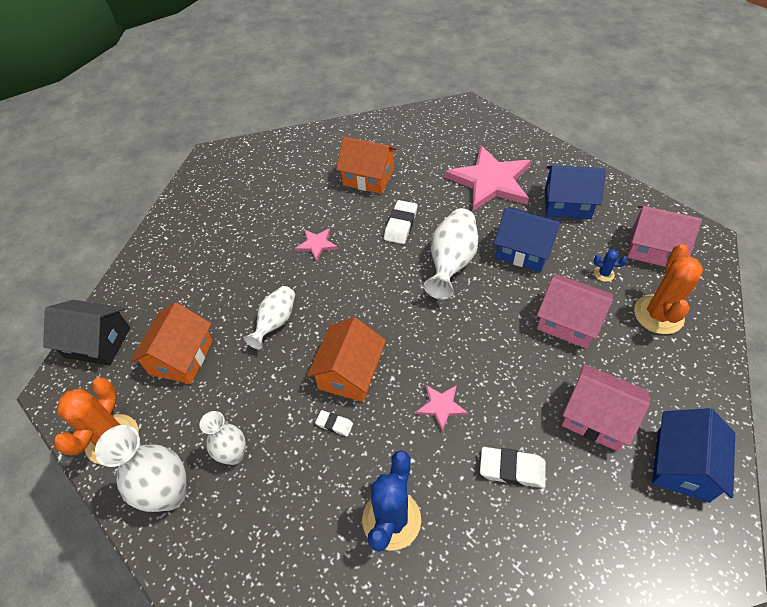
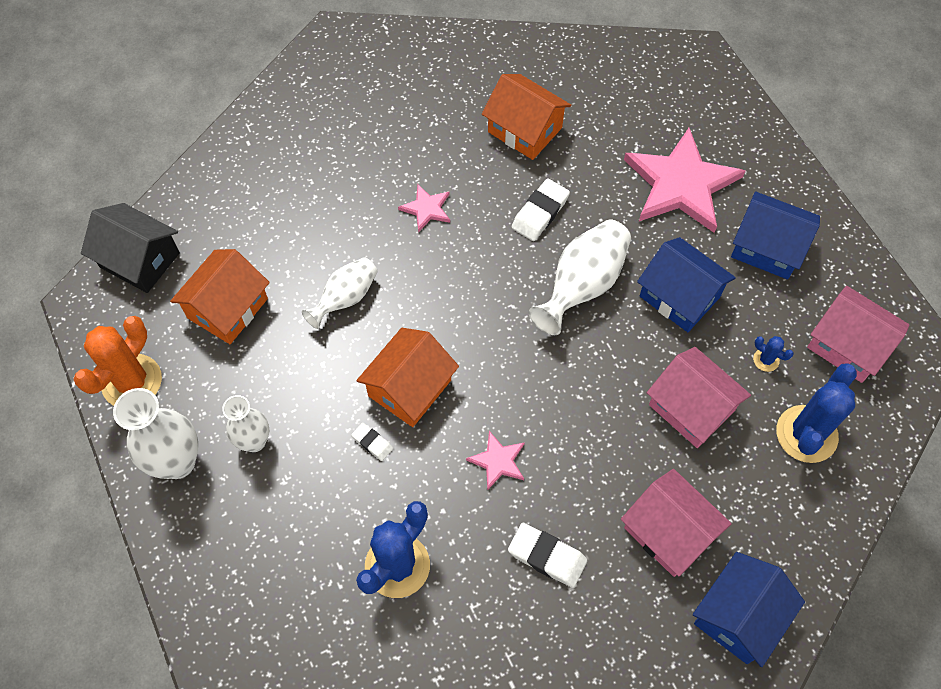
camera: 15 degrees right, 10 degrees up
(658, 314) = (806, 434): orange cactus -> blue cactus

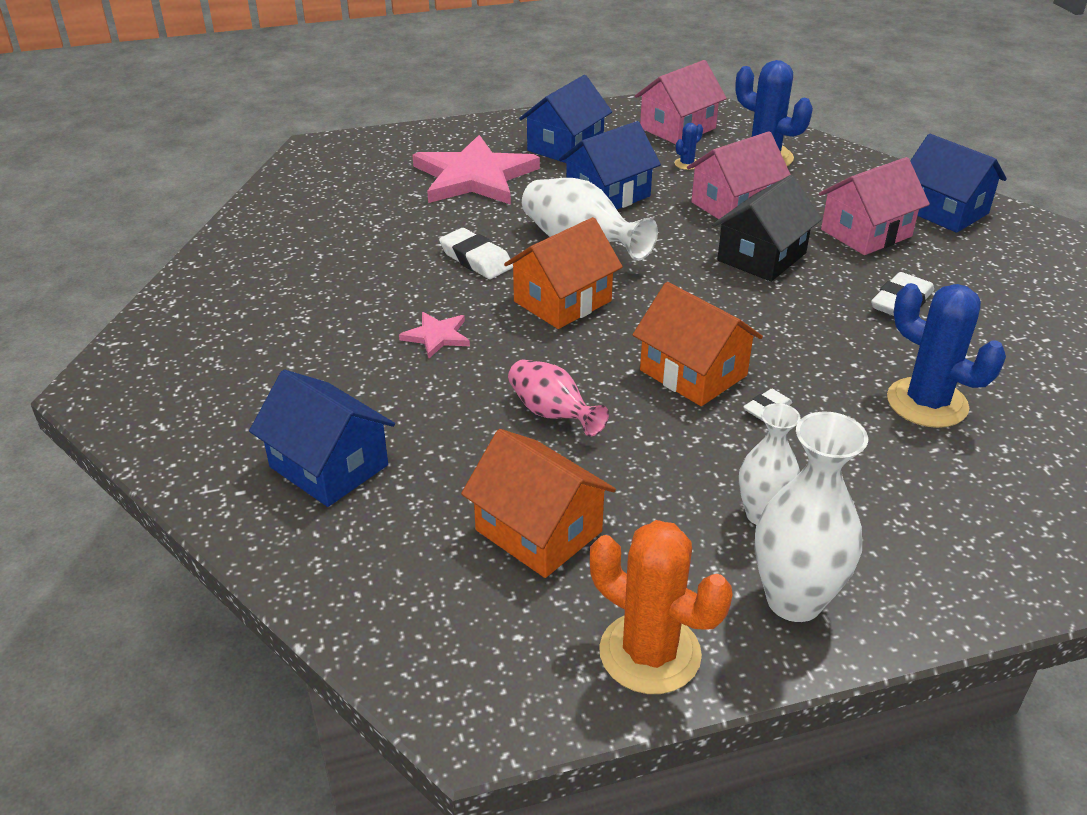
camera: 80 degrees left, 25 degrees down
(139, 260) = (415, 636): black house -> black house (762, 257)
(275, 181) = (328, 466): none -> blue house
(345, 298) = (552, 414): white vase -> pink vase
(498, 461) = (791, 320): pink star -> none
(525, 130) = (354, 256): orange house -> orange house (562, 301)

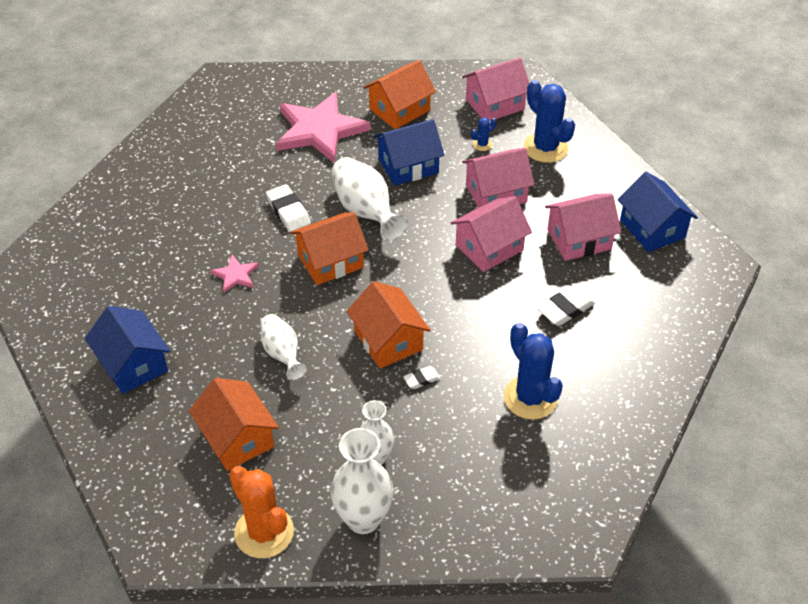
camera: 15 degrees right, 10 degrees up
(552, 414) = (282, 354): pink vase -> white vase
(565, 147) = (399, 110): blue house -> orange house
(762, 257) = (489, 248): black house -> pink house

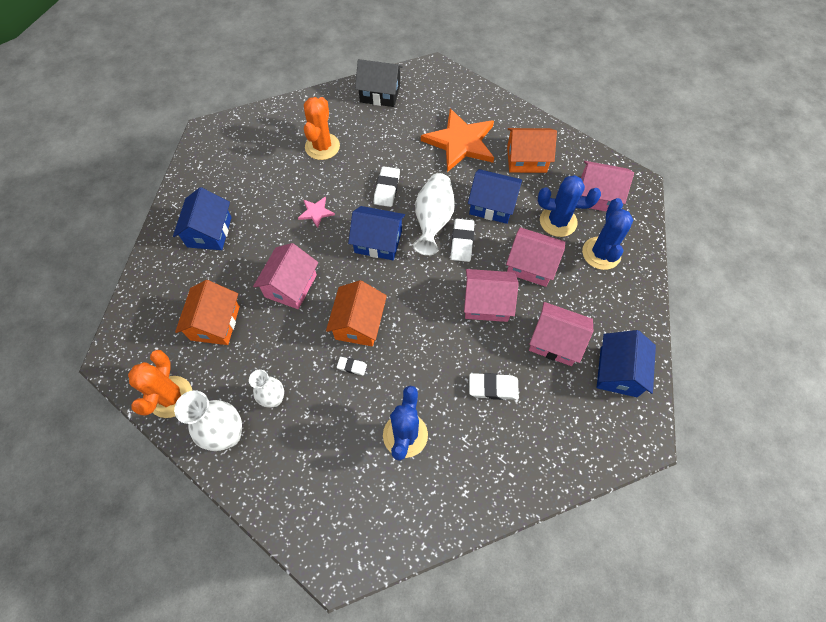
camera: 40 degrees right, 15 degrees up
(174, 213) = (322, 146): none -> orange cactus
(185, 131) = (380, 93): none -> black house
(282, 354) = (291, 286): white vase -> pink house
(319, 130) = (460, 142): pink star -> orange star
(330, 261) = (378, 241): orange house -> blue house
(413, 213) = (462, 242): none -> white eraser
(482, 144) = (558, 221): blue cactus -> blue cactus, size x2.29

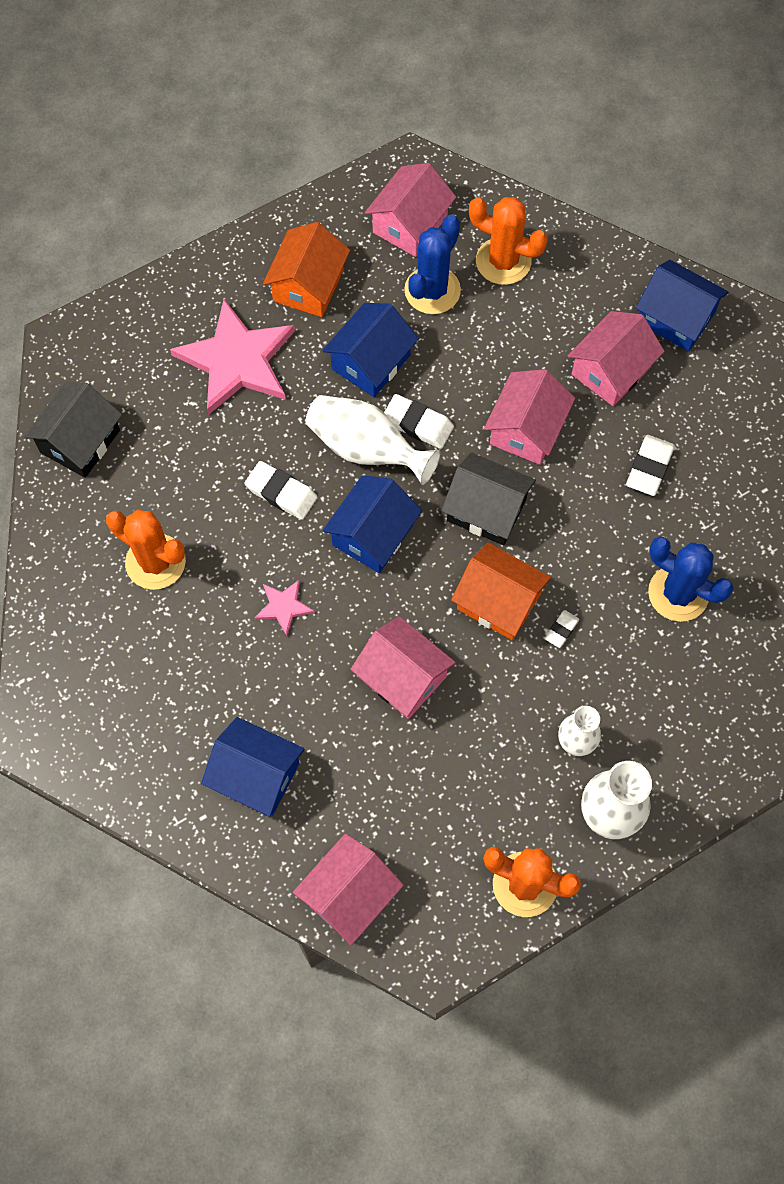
camera: 70 degrees left, 5 degrees up
(215, 323) = (426, 799): orange house -> none
(419, 297) = (486, 510): none -> black house
(460, 142) = (237, 361): orange star -> pink star
(531, 265) = (489, 352): pink house -> pink house (349, 895)
(601, 253) = (503, 261): blue cactus -> orange cactus

